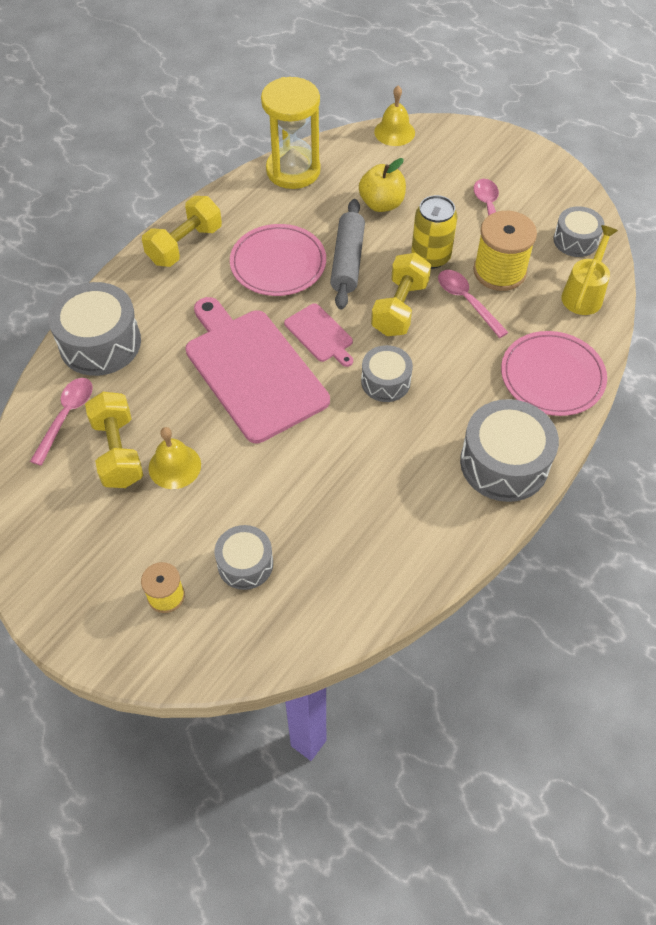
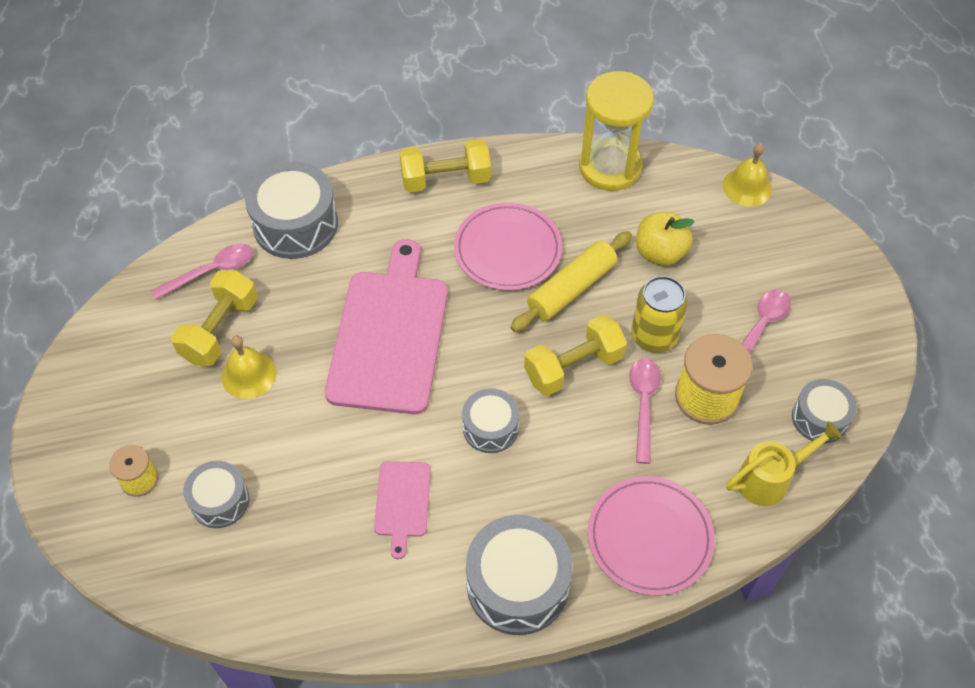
camera: 40 degrees right, 0 degrees up
(320, 334) = (478, 342): pink cutting board -> pink cutting board (402, 502)
(347, 261) = (571, 288): grey rolling pin -> yellow rolling pin

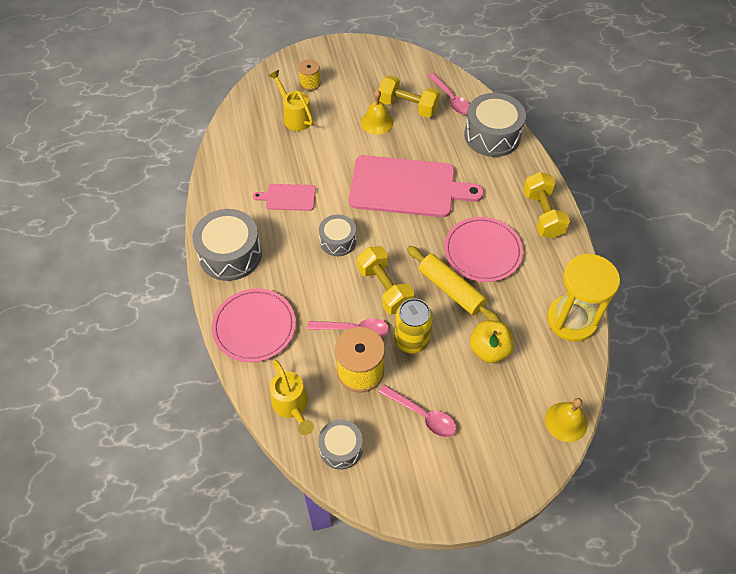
camera: 90 degrees right, 0 degrees up
(220, 501) = (295, 117): grey drum -> yellow watering can

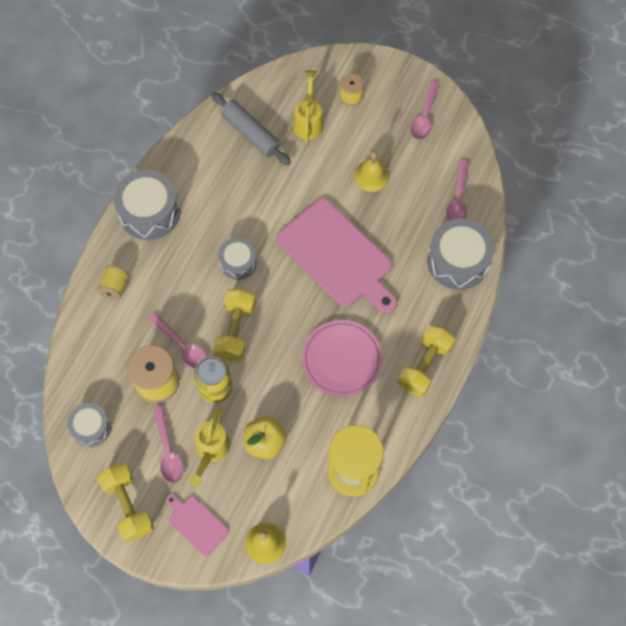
camera: 40 degrees right, 10 degrees up
(254, 327) = (115, 287): pink plate -> yellow spool
(258, 150) = (251, 133): none -> grey rolling pin
(288, 197) = (235, 195): pink cutting board -> pink cutting board (196, 524)
(292, 406) = (87, 369): yellow watering can -> yellow watering can (211, 450)
(375, 65) = (424, 117): none -> pink spoon
(408, 107) = (412, 180): yellow dumbbell -> yellow dumbbell (128, 506)
(451, 289) = (285, 371): yellow rolling pin -> none

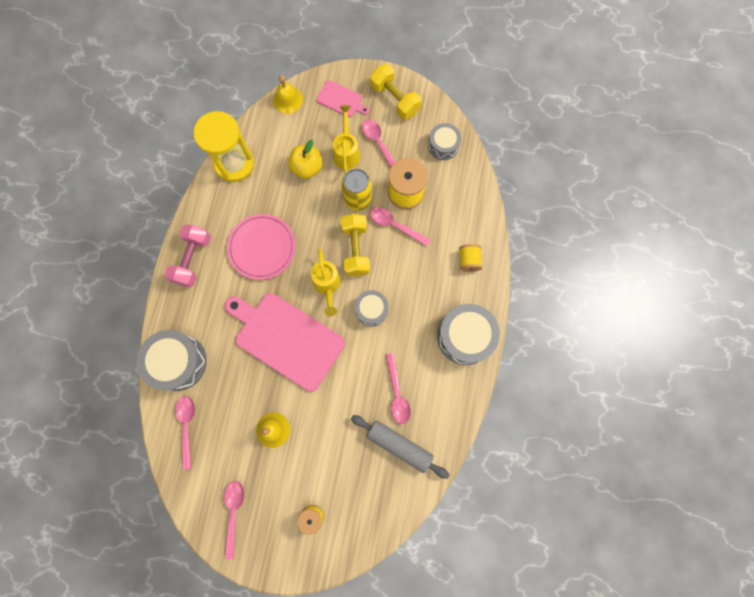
camera: 165 degrees right, 10 degrees up
(237, 178) = (397, 393): none -> pink spoon
(308, 121) = (347, 475): yellow watering can -> yellow watering can (327, 285)
(424, 366) = (192, 259): yellow dumbbell -> pink dumbbell

